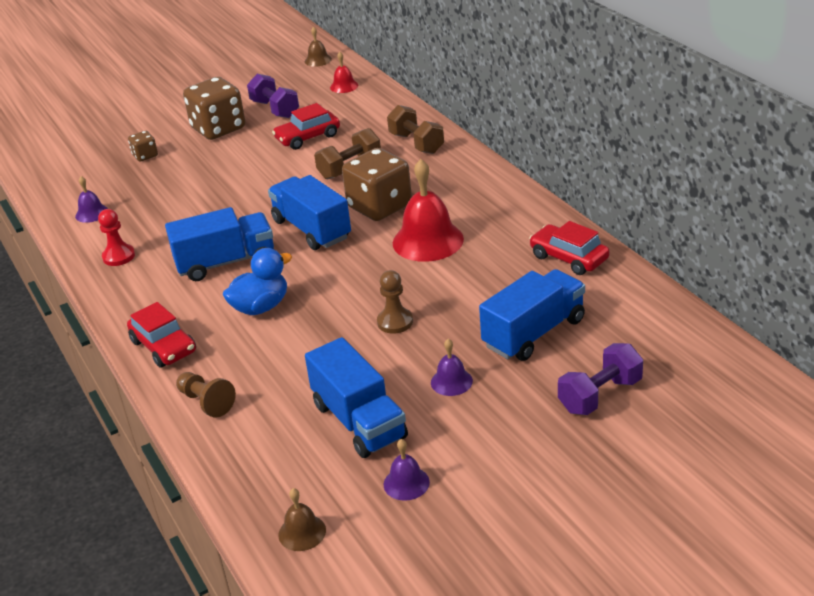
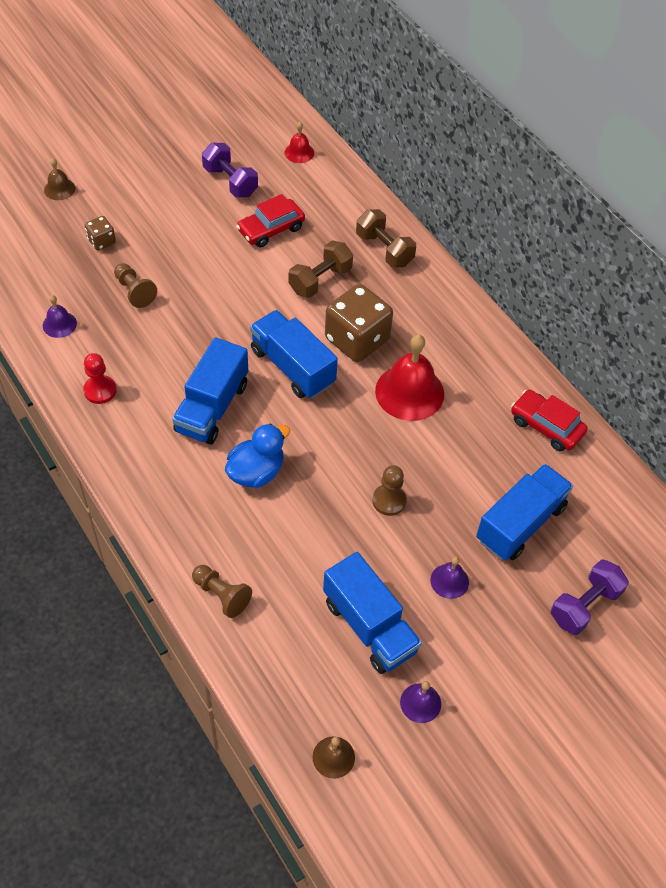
camera: 10 degrees left, 20 degrees up
(164, 346) = (168, 519): red car -> none
(168, 187) = (134, 291): none -> brown pawn
(218, 129) = (174, 206): brown dice -> none
(226, 262) = (212, 407): blue truck -> blue truck turned 135 degrees clockwise
(318, 60) = (266, 107): brown bell -> brown bell (59, 189)

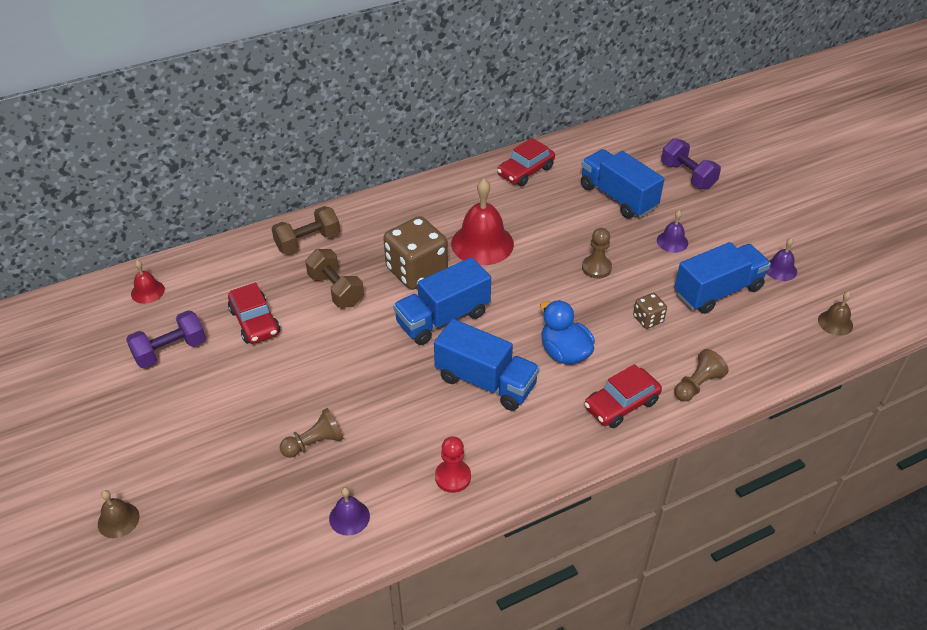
camera: 80 degrees left, 10 degrees down
(101, 241) = (226, 474): brown dice -> brown dice (648, 319)
(190, 522) = (621, 404): none -> red car

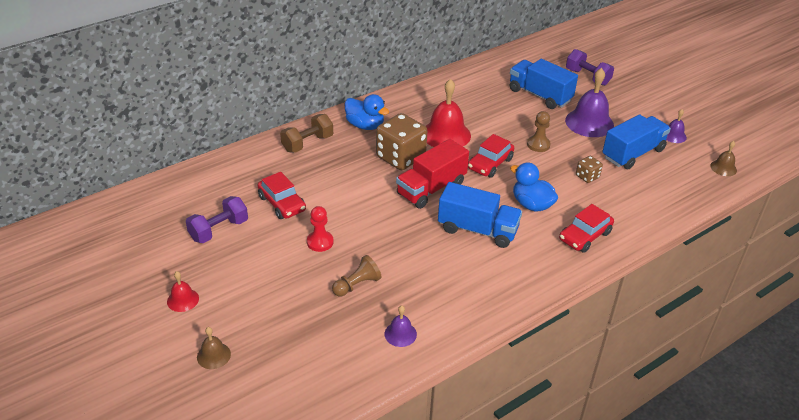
camera: 10 degrees left, 5 degrees down
(147, 291) = (186, 189): red bell -> red bell (183, 300)
(336, 290) = (340, 175): brown dumbbell -> none
(385, 223) = (365, 125): none -> blue duck
(443, 318) = (431, 189): blue truck -> red truck
(453, 477) = (472, 298): red pawn -> red pawn (320, 242)
(525, 171) = (464, 82): red car -> red car (490, 164)
(672, 241) = (589, 122): purple bell -> purple bell, size x2.00
(697, 385) = (636, 218): brown pawn -> none

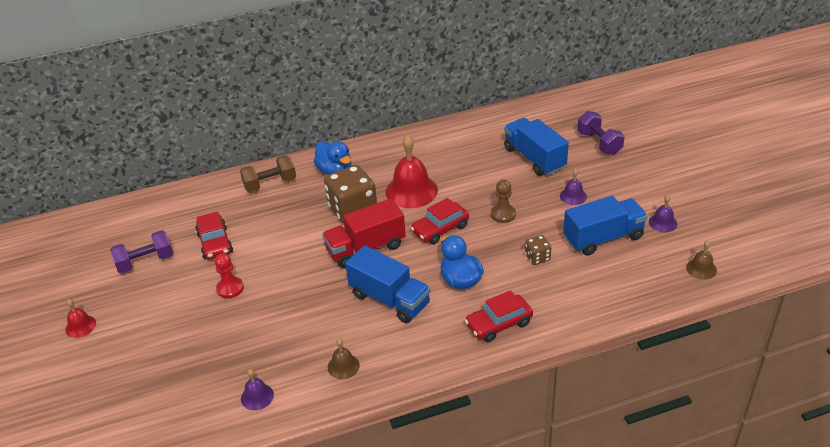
camera: 20 degrees right, 0 degrees up
(213, 355) = (80, 385): brown bell -> brown bell (343, 366)
(357, 285) = (242, 338): brown pawn -> none
(589, 122) = (573, 196): purple bell -> purple bell, size x0.50

